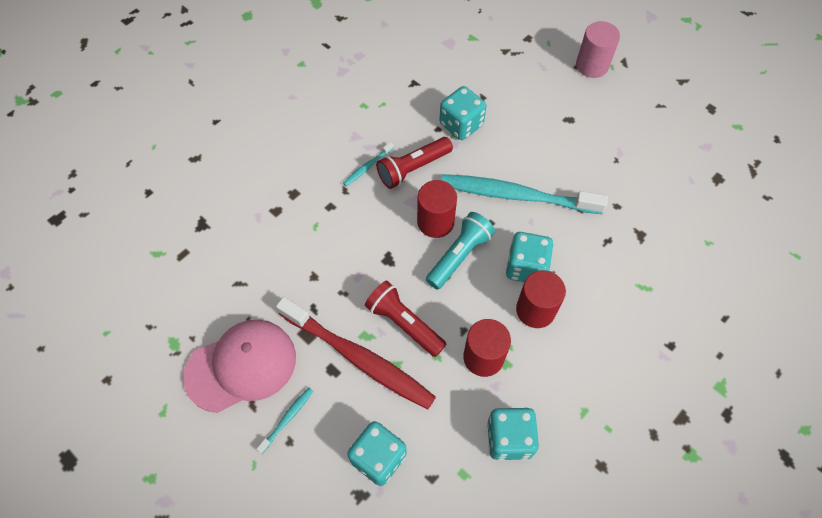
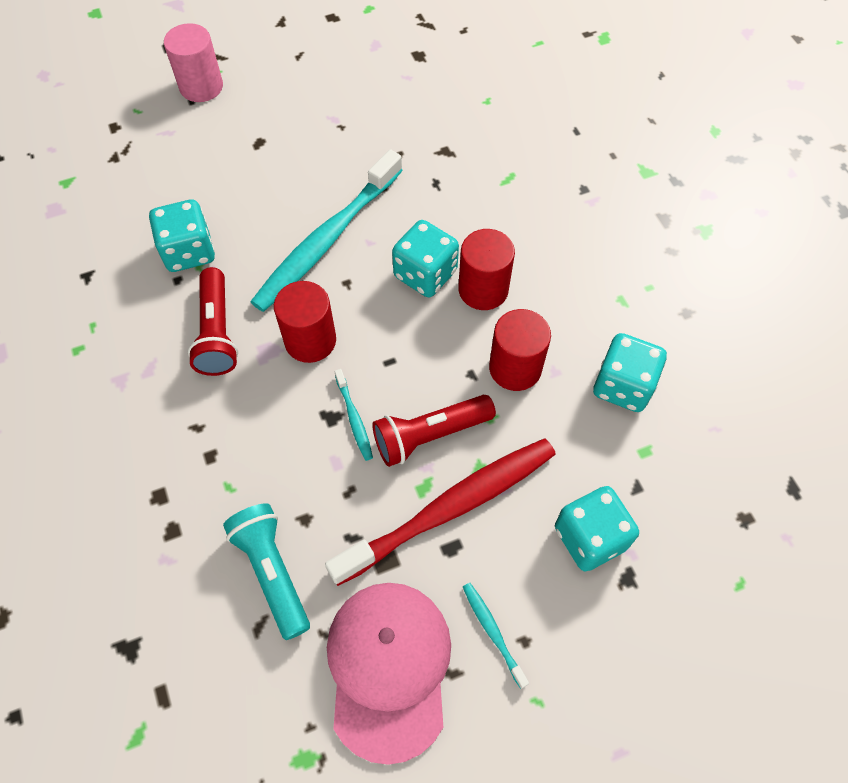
camera: 65 degrees left, 0 degrees up
(367, 167) = (179, 385): turquoise toothbrush -> turquoise toothbrush (354, 419)
(459, 256) = (372, 335): turquoise flashlight -> turquoise flashlight (272, 572)

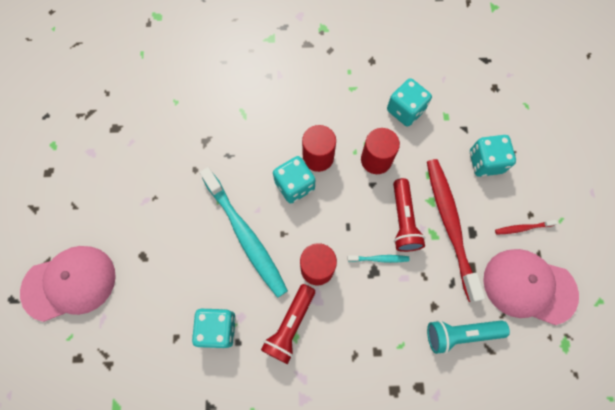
camera: 70 degrees left, 10 degrees up
(201, 87) = (69, 283): pink cylinder -> pink cap
(217, 332) = (290, 325): red flashlight -> red flashlight turned 105 degrees clockwise
(493, 632) = (522, 228): turquoise toothbrush -> red toothbrush

